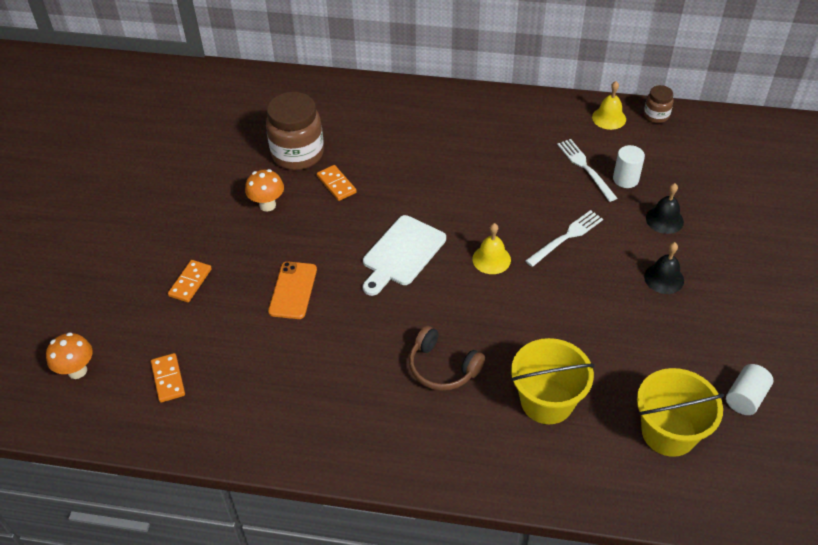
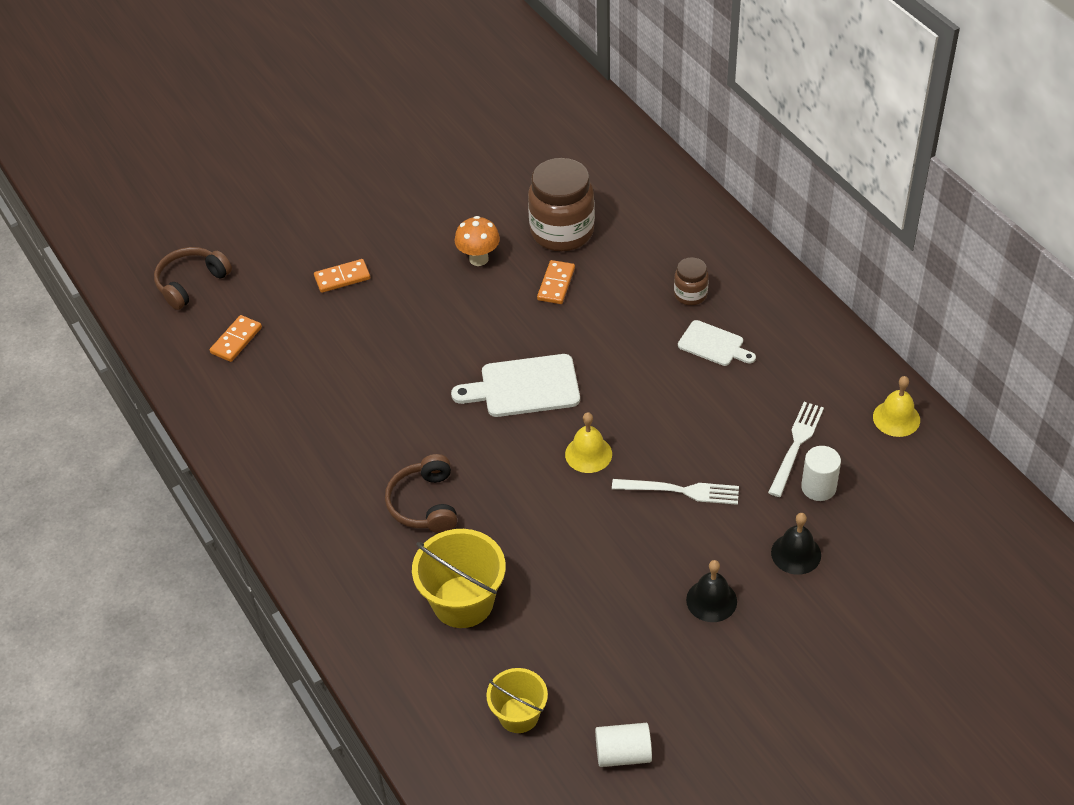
camera: 50 degrees right, 0 degrees up
(77, 371) = (191, 283): orange mushroom -> brown headphones
(293, 290) = (403, 346): orange phone -> none
(471, 150) = (713, 345): none -> white cutting board
(656, 116) = (950, 454): brown jar -> brown jar (690, 295)
(668, 432) = (519, 715): yellow bucket -> yellow bucket, size x0.63

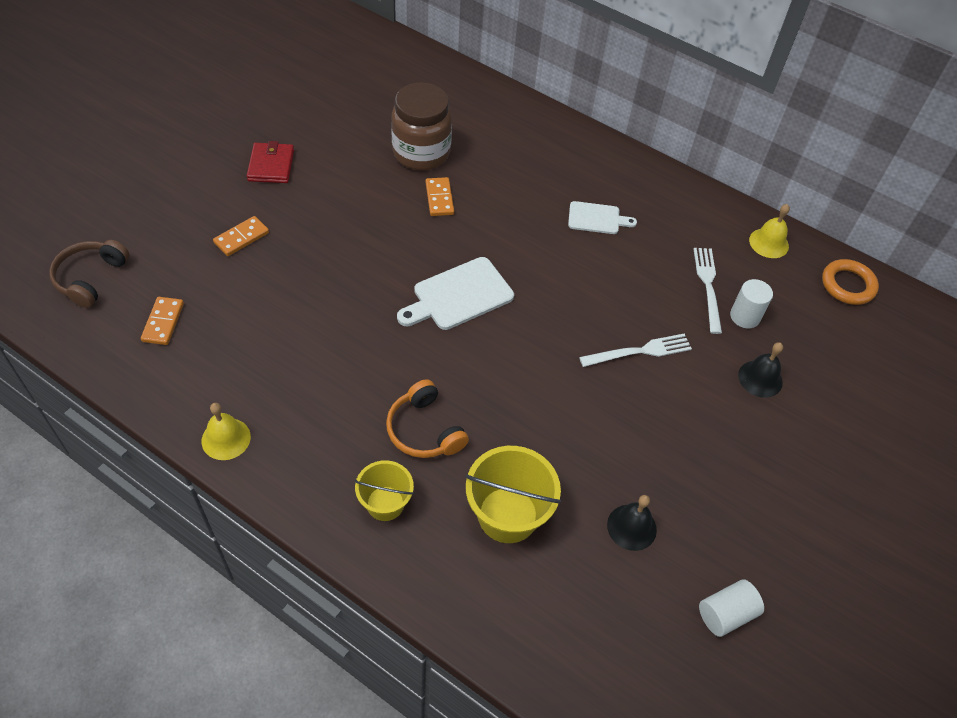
camera: 30 degrees left, 5 degrees up
(404, 212) = (271, 165): none -> red wallet
(425, 504) = (424, 430): brown headphones -> orange headphones
(478, 259) = (360, 192): orange mushroom -> none
(519, 715) = (616, 610): yellow bucket -> yellow bucket (385, 503)
(588, 454) = (545, 340): yellow bell -> yellow bell (226, 438)
(690, 295) = (555, 181): brown jar -> none
(711, 600) = (718, 442): black bell -> black bell (631, 527)
(962, 487) = (848, 285): none -> orange ring

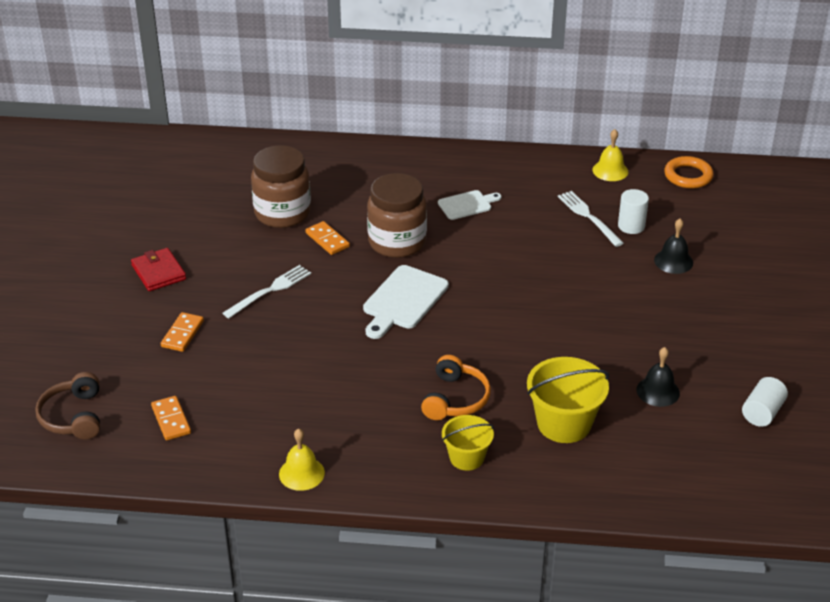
camera: 25 degrees left, 15 degrees down
(424, 430) = (455, 399): orange headphones -> orange headphones turned 105 degrees counterclockwise
(500, 230) = (397, 242): none -> brown jar
(640, 351) = (573, 280): white fork -> white fork (270, 290)

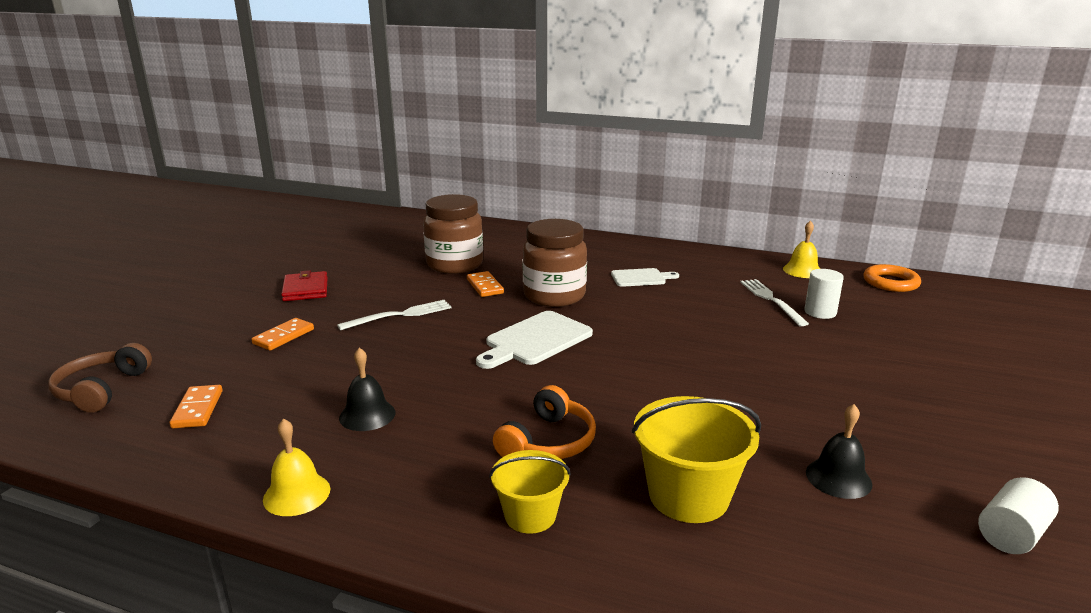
camera: 15 degrees right, 15 degrees down
(673, 261) = (870, 346): black bell -> black bell (367, 415)

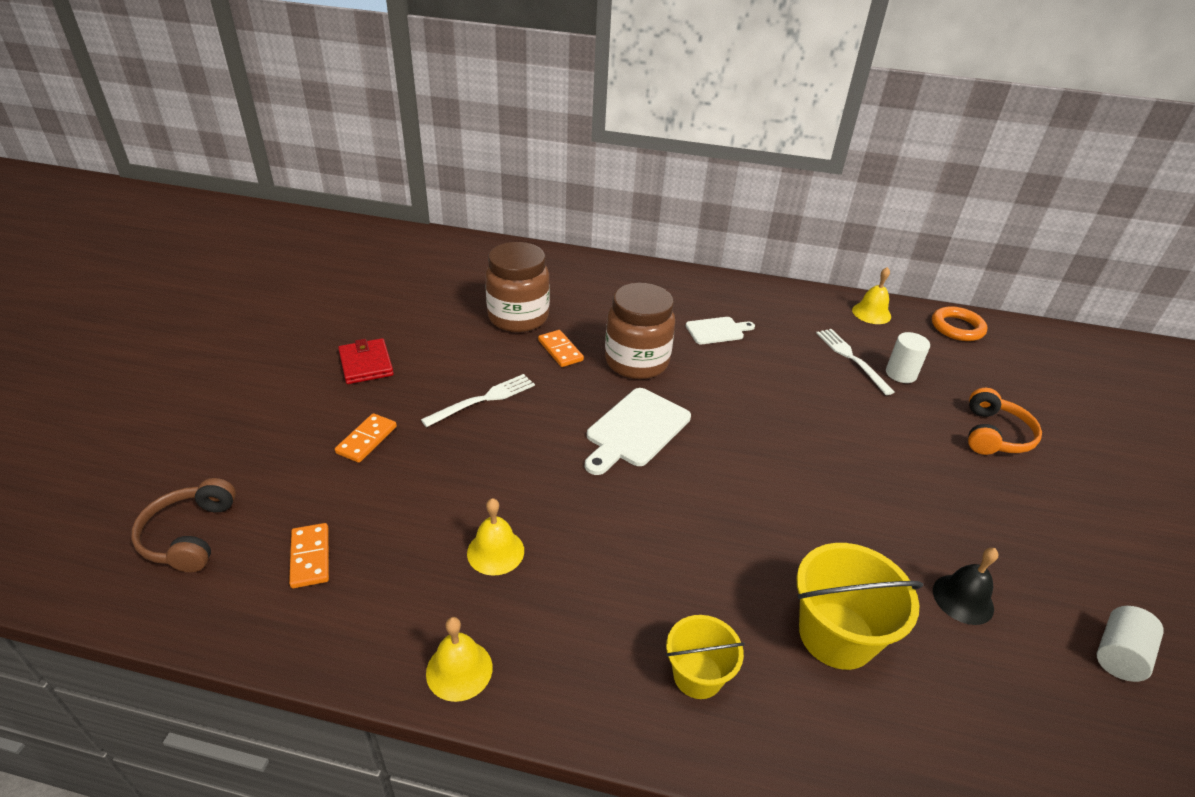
camera: 10 degrees left, 15 degrees up
(367, 415) = (495, 551): black bell -> yellow bell
(548, 442) = (687, 575): orange headphones -> orange headphones (994, 435)

